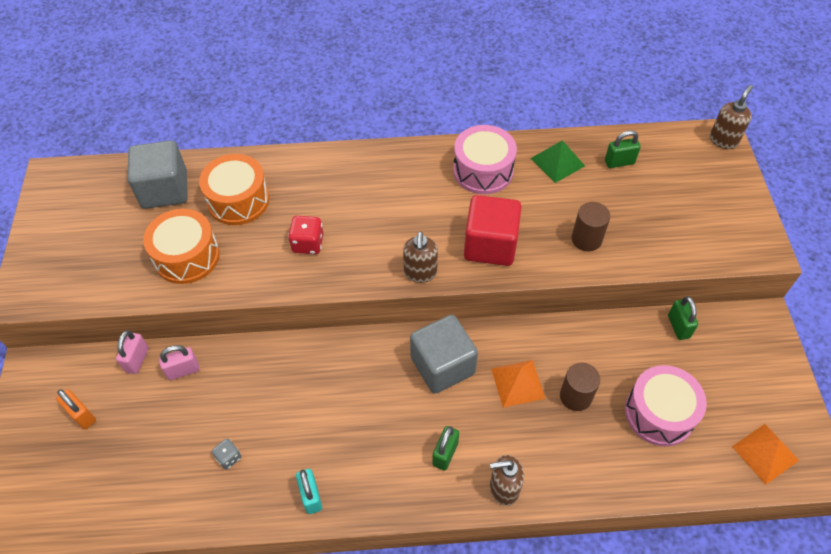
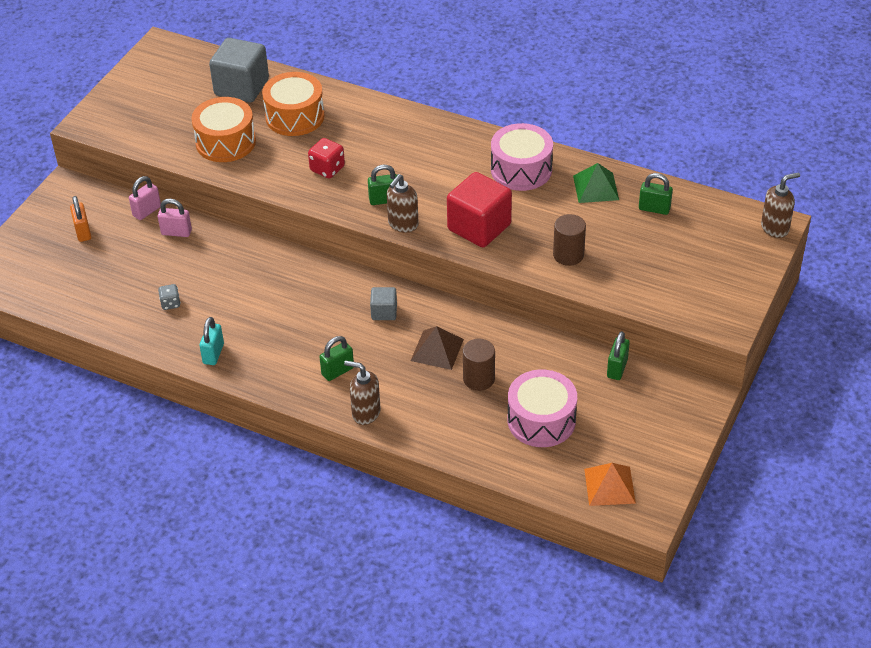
camera: 30 degrees right, 10 degrees down
(384, 254) = (384, 200): none -> green padlock
(442, 365) = (384, 312): grey cube -> grey cube, size x0.51
(517, 383) = (437, 349): orange pyramid -> brown pyramid

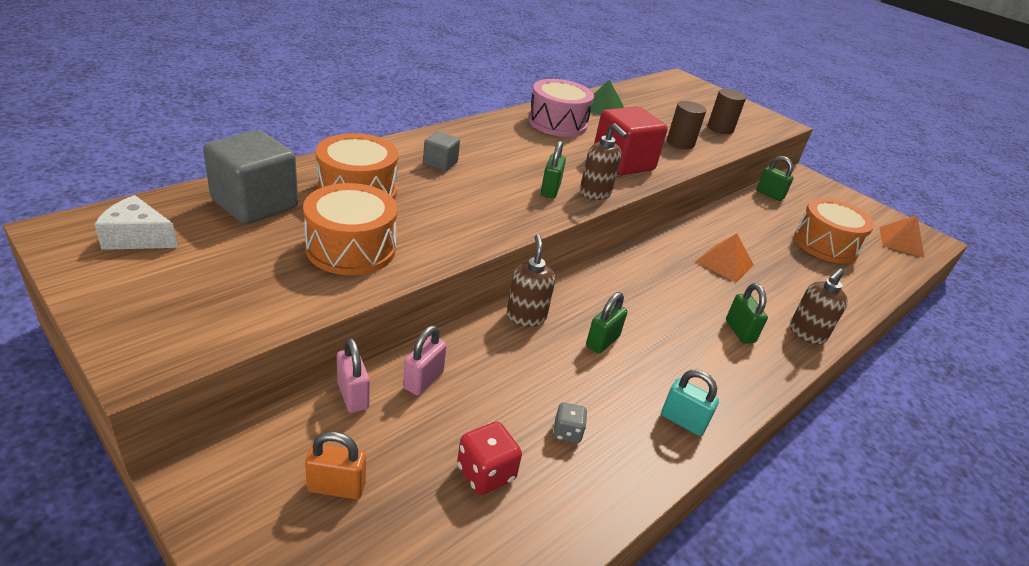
camera: 75 degrees left, 10 degrees down
(174, 69) = (137, 237): none -> white cheese
(327, 169) = (472, 202): red dice -> red dice (486, 473)
(384, 312) = (660, 273): grey cube -> grey cube (440, 163)
(437, 349) = (724, 263): brown pyramid -> orange pyramid
(478, 379) = (769, 255): brown cylinder -> brown cylinder (720, 128)
(541, 420) = (825, 244): pink drum -> orange drum
(654, 208) = (642, 100): green padlock -> green padlock (602, 341)
(775, 228) = (685, 79): brown soap dispenser -> brown soap dispenser (526, 317)

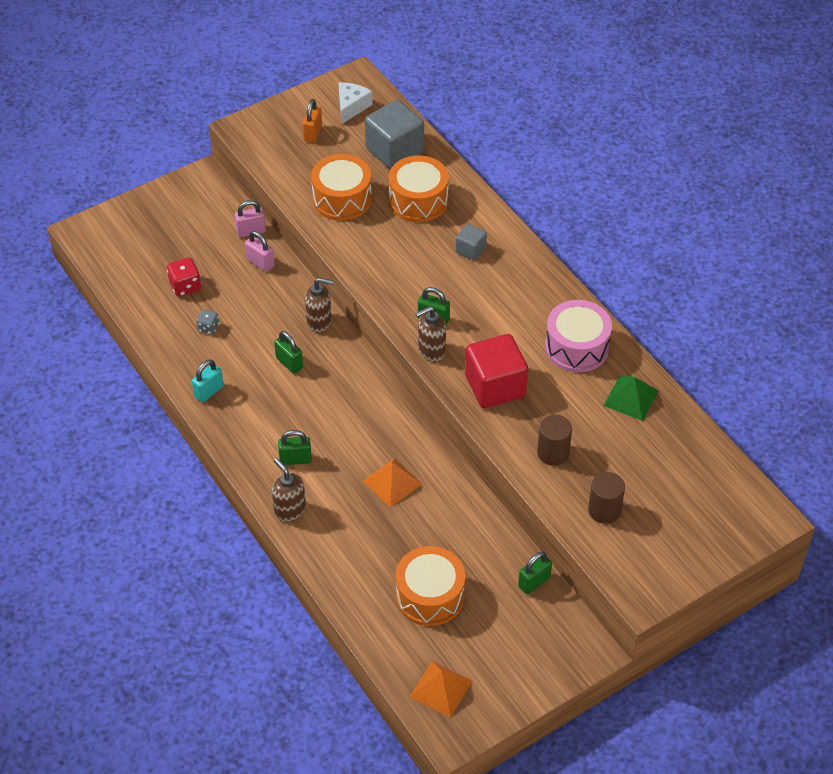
camera: 105 degrees right, 15 degrees up
(336, 487) = (187, 226): orange padlock -> orange padlock (312, 133)

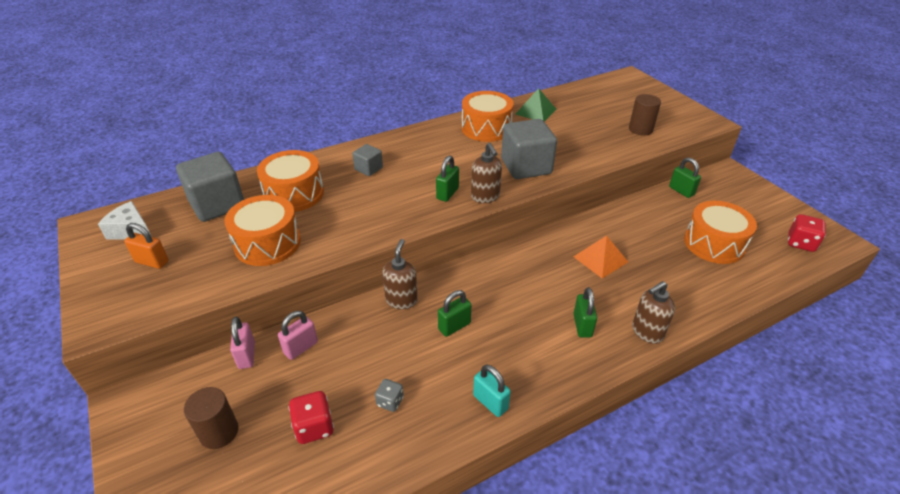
camera: 85 degrees left, 10 degrees down
(441, 688) = (800, 243): orange pyramid -> red dice
(495, 386) = (526, 166): red cube -> grey cube
(553, 453) = (591, 145): brown cylinder -> brown cylinder (219, 432)
(576, 347) = (486, 128): pink drum -> orange drum

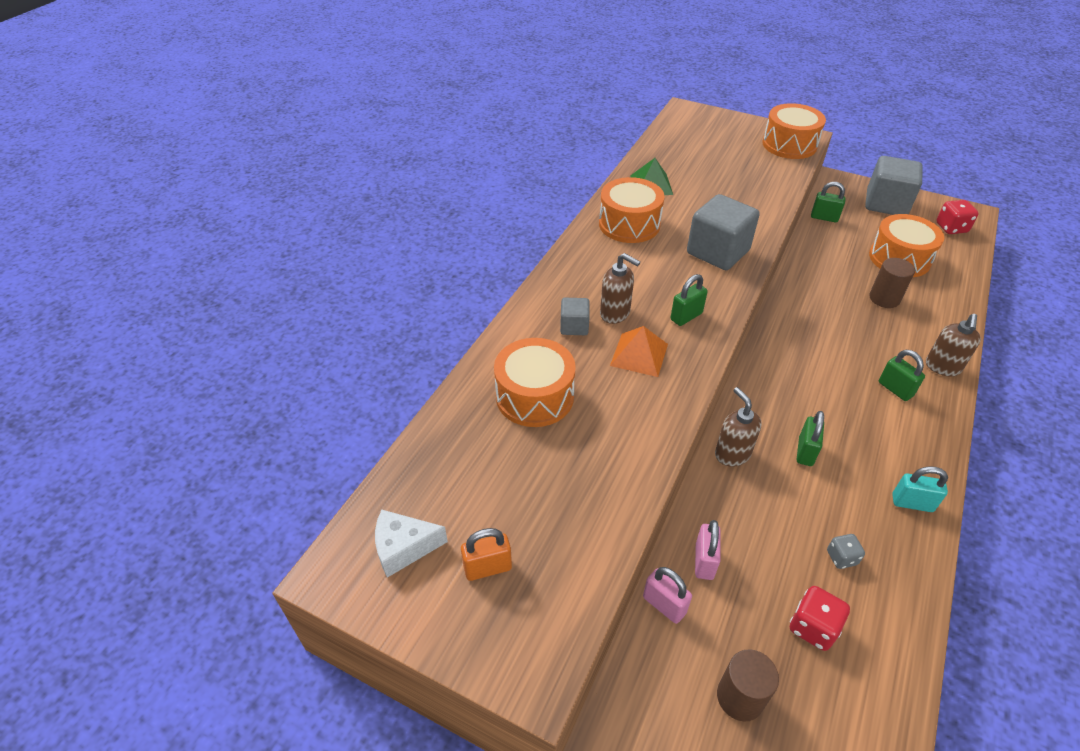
camera: 35 degrees left, 5 degrees up
(217, 205) = (465, 456): grey cube -> grey cube (886, 204)
(267, 243) = (586, 469): orange drum -> orange drum (789, 145)
(447, 193) = (686, 316): green padlock -> green padlock turned 60 degrees clockwise
(485, 197) = (723, 303): brown soap dispenser -> brown soap dispenser (615, 314)
(600, 259) = (839, 317): orange pyramid -> orange pyramid (639, 354)
(640, 129) = (762, 167): brown cylinder -> brown cylinder (884, 298)

